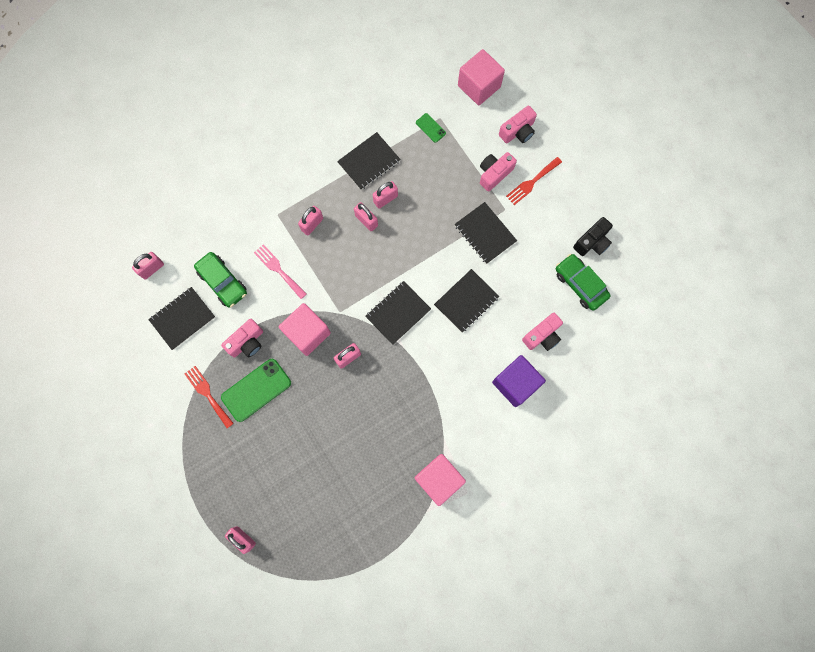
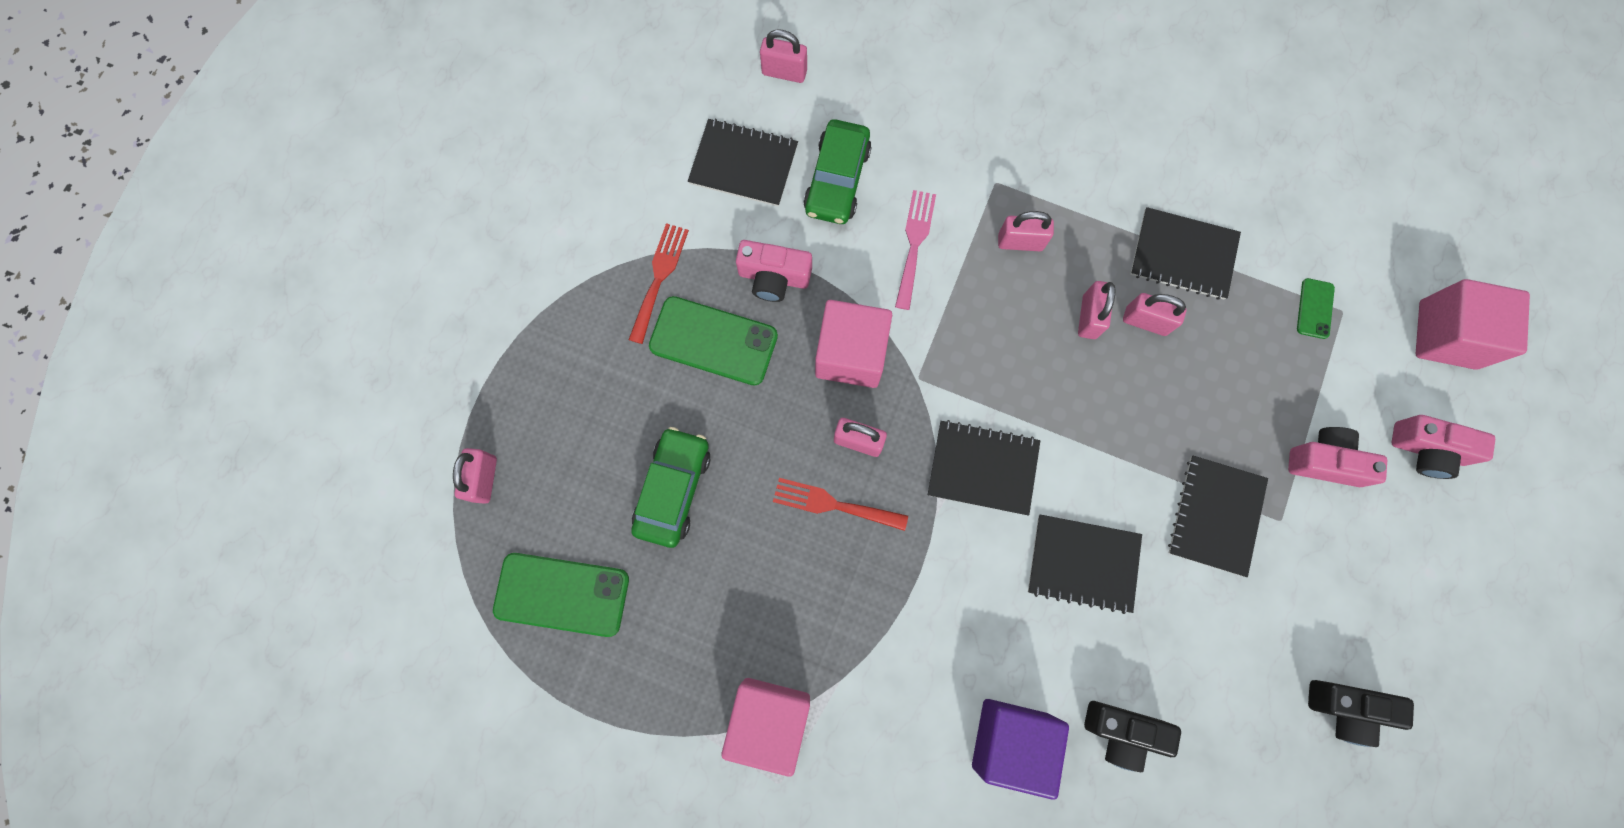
camera: 55 degrees right, 0 degrees up
(321, 536) = (562, 594): none -> green phone
(532, 182) = (1362, 533): red fork -> red fork (833, 504)
(542, 336) = (1122, 731): pink camera -> black camera
(580, 284) = (1257, 737): green car -> green car (673, 489)

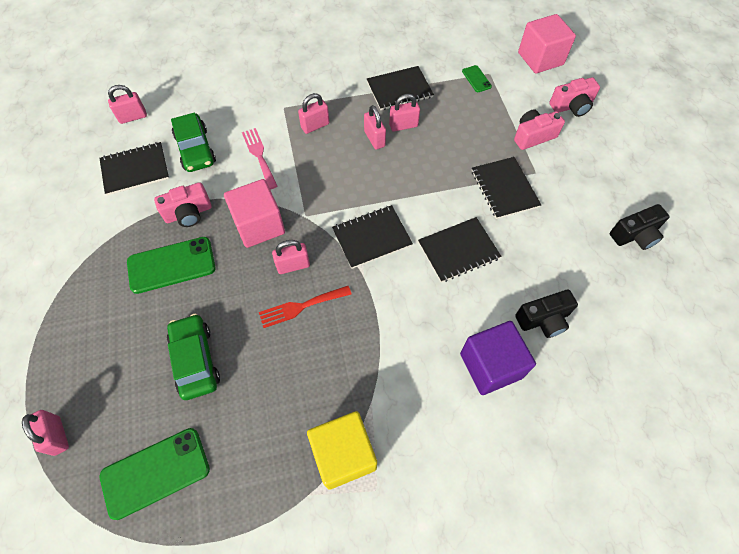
camera: 35 degrees left, 15 degrees down
(659, 277) = (116, 251): red fork -> none
(769, 719) = (344, 454): pink cube -> yellow cube

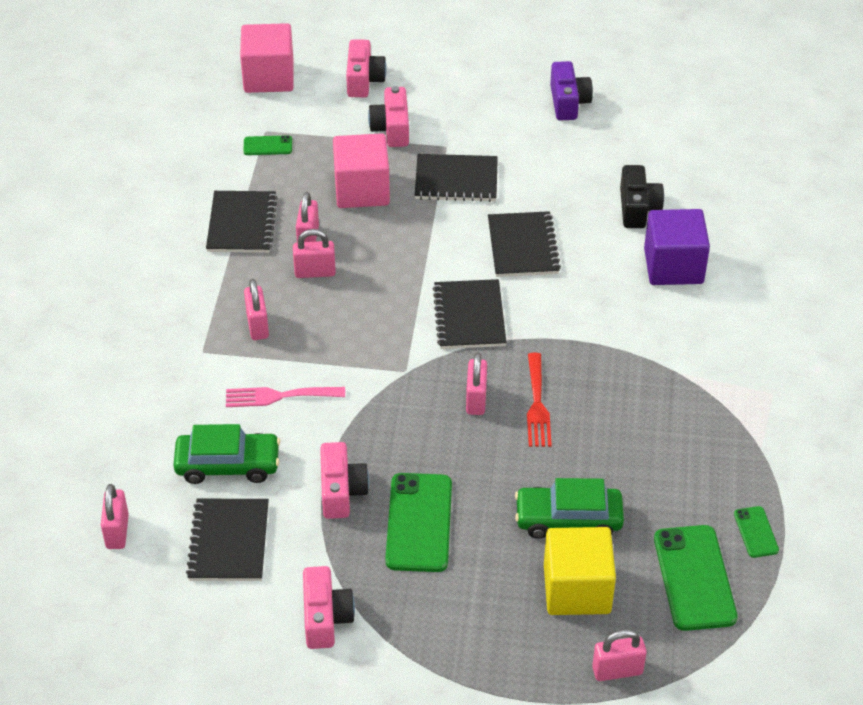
camera: 70 degrees left, 15 degrees down
(83, 238) = (326, 618): none -> pink camera
(214, 513) = (756, 532): none -> green phone
(259, 225) = (398, 420): pink cube -> pink cube (362, 190)
(344, 454) = (728, 410): yellow cube -> yellow cube (577, 589)
(635, 235) = (568, 102): black camera -> purple camera

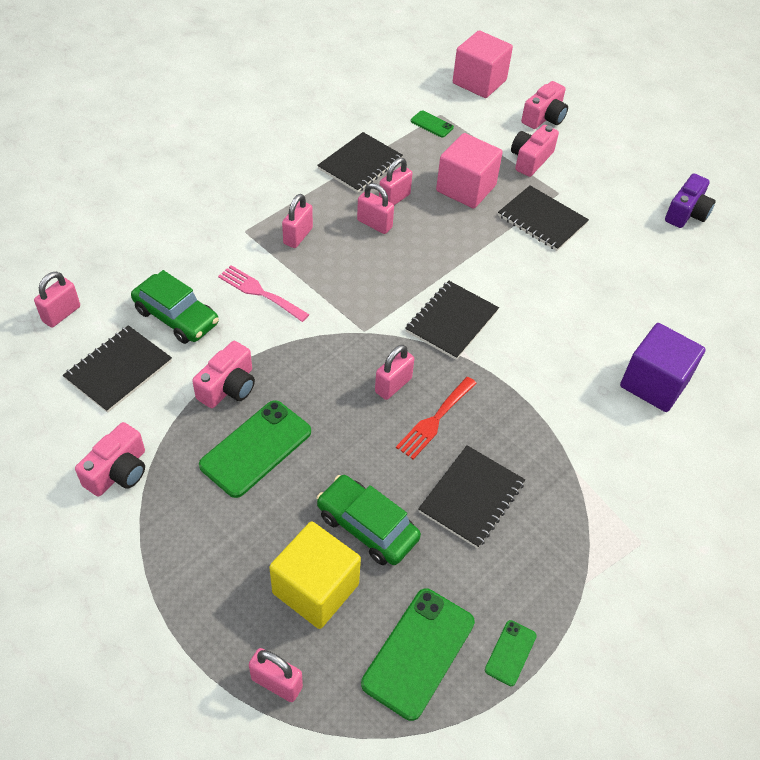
camera: 35 degrees right, 5 degrees up
(523, 246) = (545, 295): black notebook -> black notebook (471, 497)
(638, 208) = (667, 321): black camera -> none

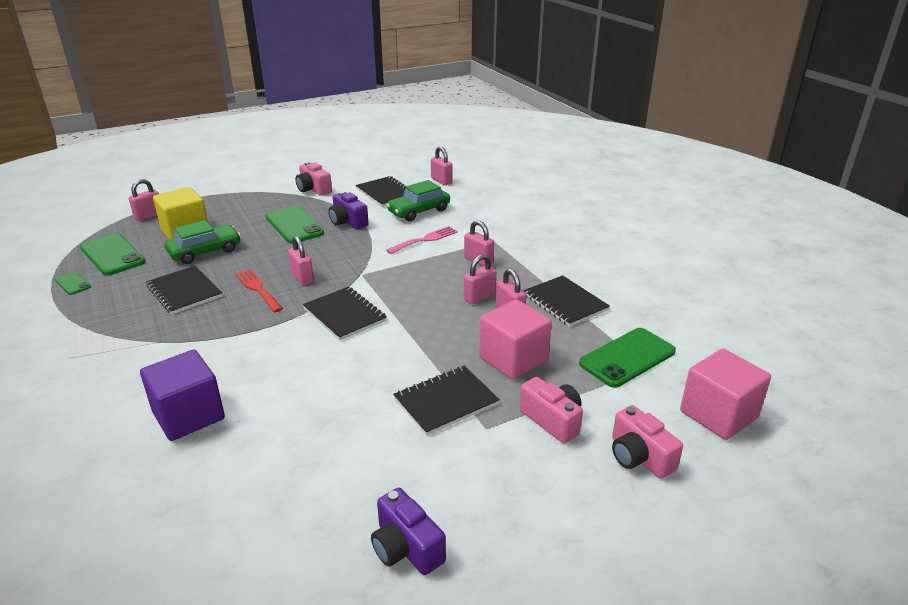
camera: 110 degrees right, 20 degrees down
(228, 387) = (348, 222): pink camera -> purple camera
(431, 124) = (627, 357): green phone -> green phone, size x2.00

